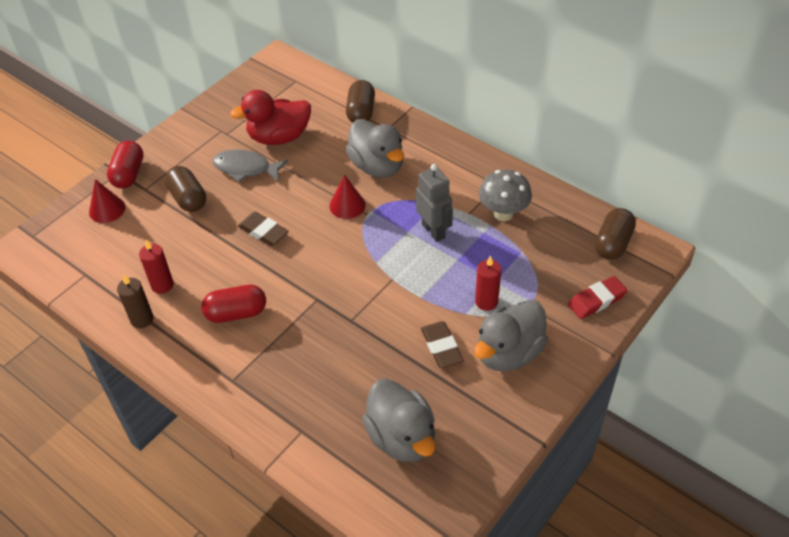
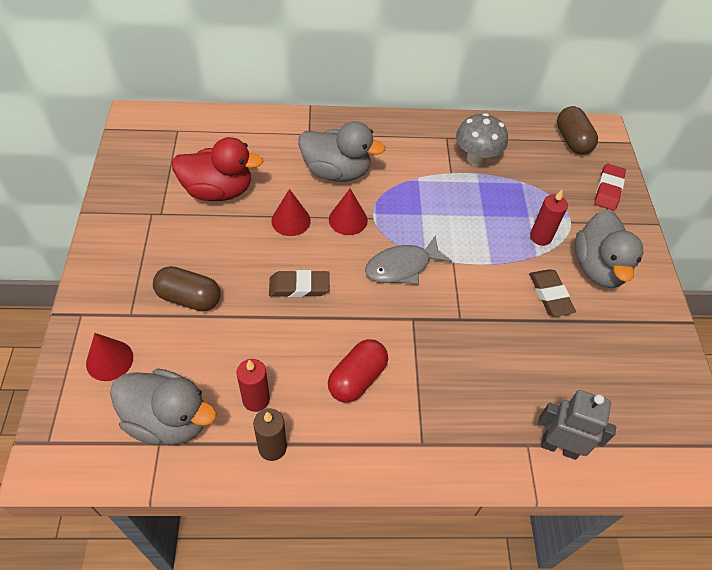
camera: 45 degrees left, 5 degrees up
(129, 174) = (95, 309): red capsule -> none
(245, 168) = (217, 237): grey fish -> grey fish (402, 267)
(279, 137) = (218, 191): red duck -> red duck turned 120 degrees counterclockwise
(306, 184) = (291, 220): none -> red cone
(361, 112) = (271, 131): brown capsule -> none
(401, 437) = (603, 390): grey duck -> grey duck (168, 420)
(434, 231) = (441, 202): grey robot -> grey robot (559, 447)
(441, 347) = (550, 295): brown eraser -> brown eraser turned 45 degrees clockwise

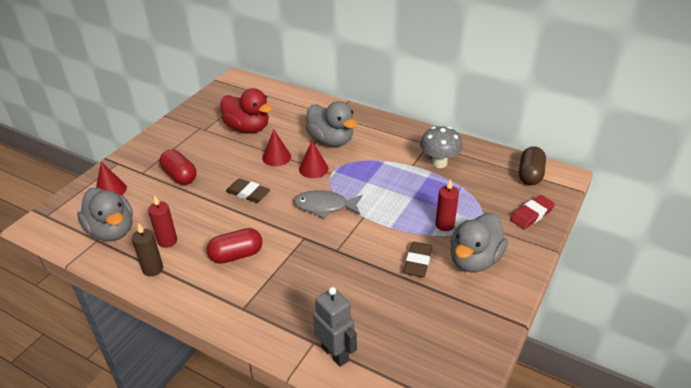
camera: 35 degrees right, 15 degrees down
(189, 298) = (180, 176): brown capsule -> red capsule

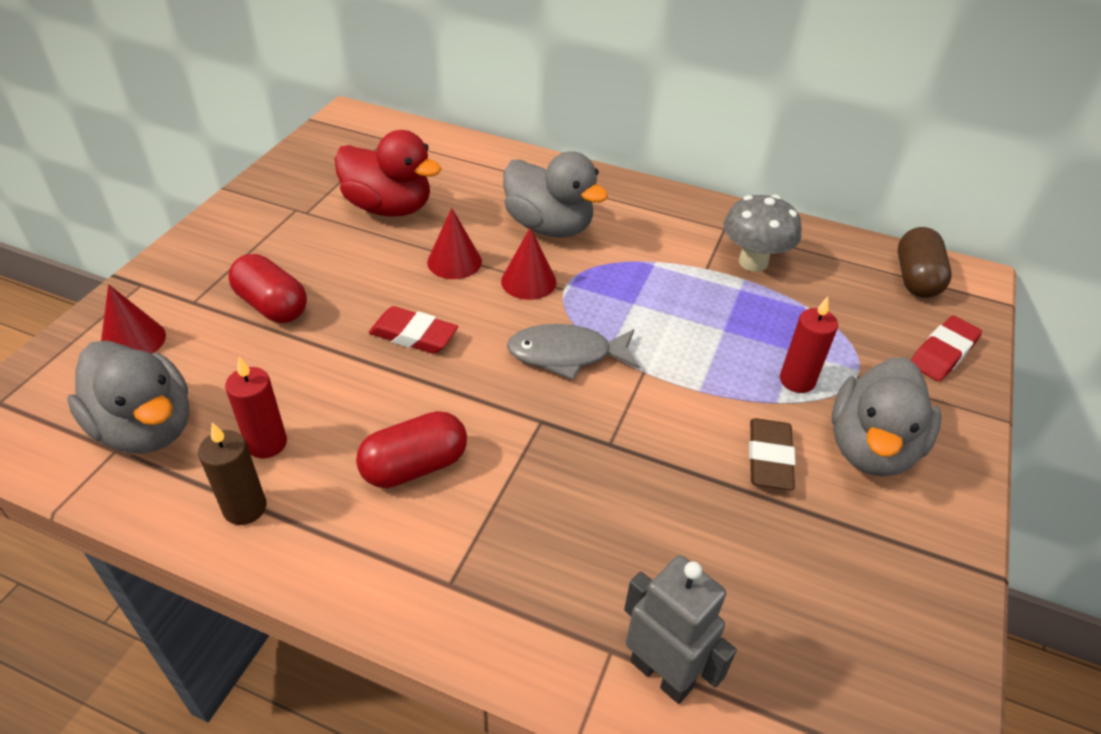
camera: 10 degrees left, 5 degrees up
(248, 193) = (413, 335): brown eraser -> red eraser

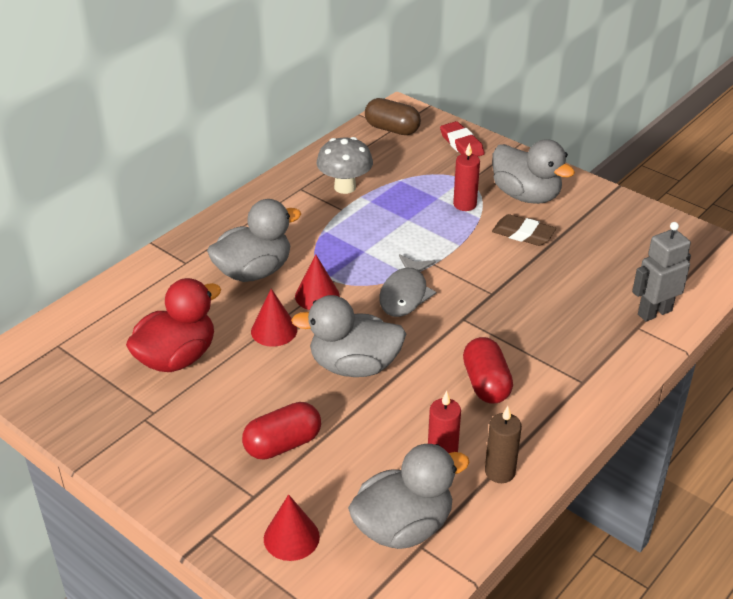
camera: 70 degrees left, 5 degrees down
(413, 335) = (354, 366): red eraser -> grey duck

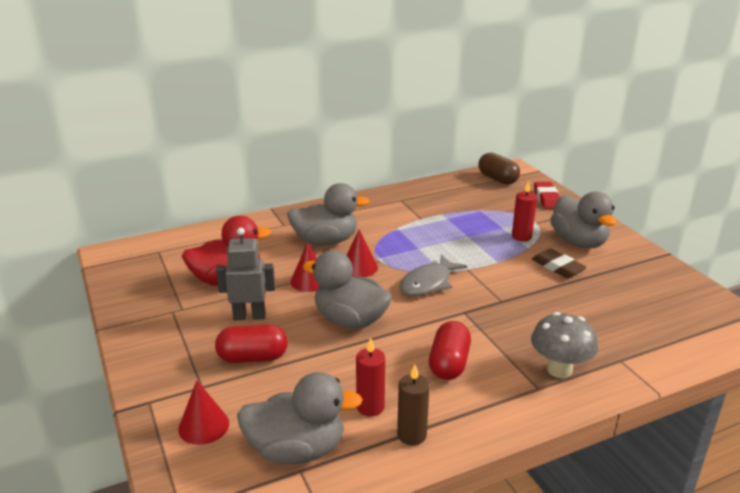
camera: 25 degrees right, 10 degrees down
(345, 187) = (434, 206): grey mushroom -> grey mushroom (559, 370)
(654, 312) = (644, 353): grey robot -> grey robot (249, 316)

